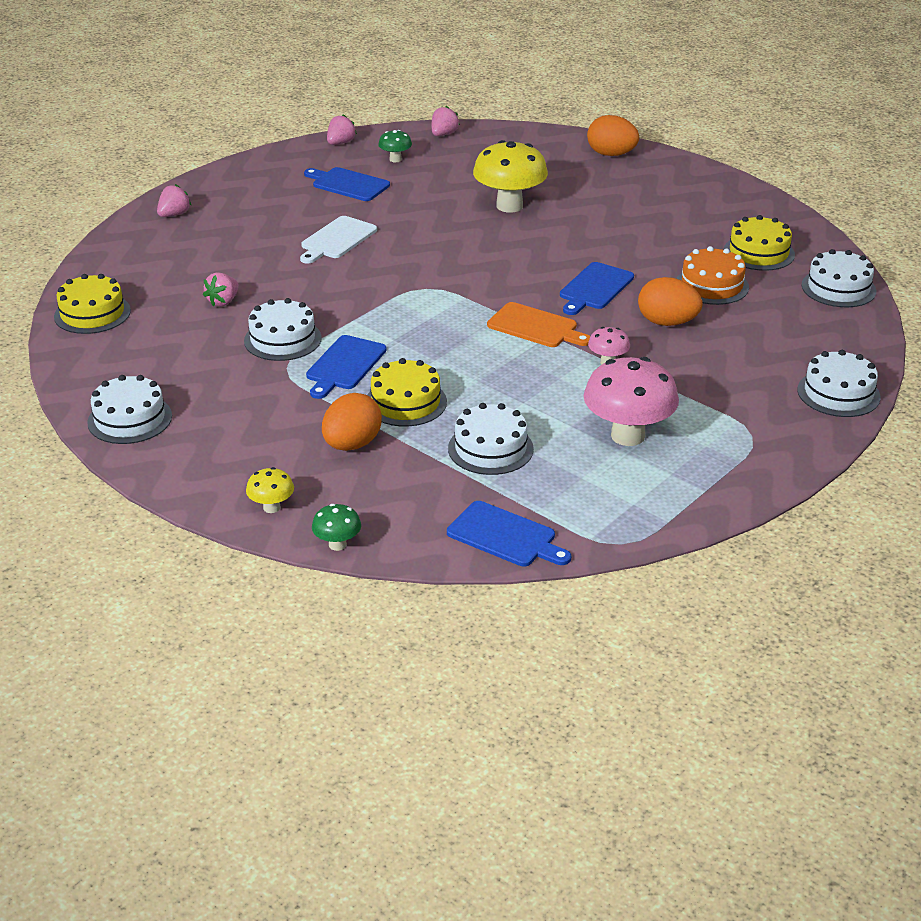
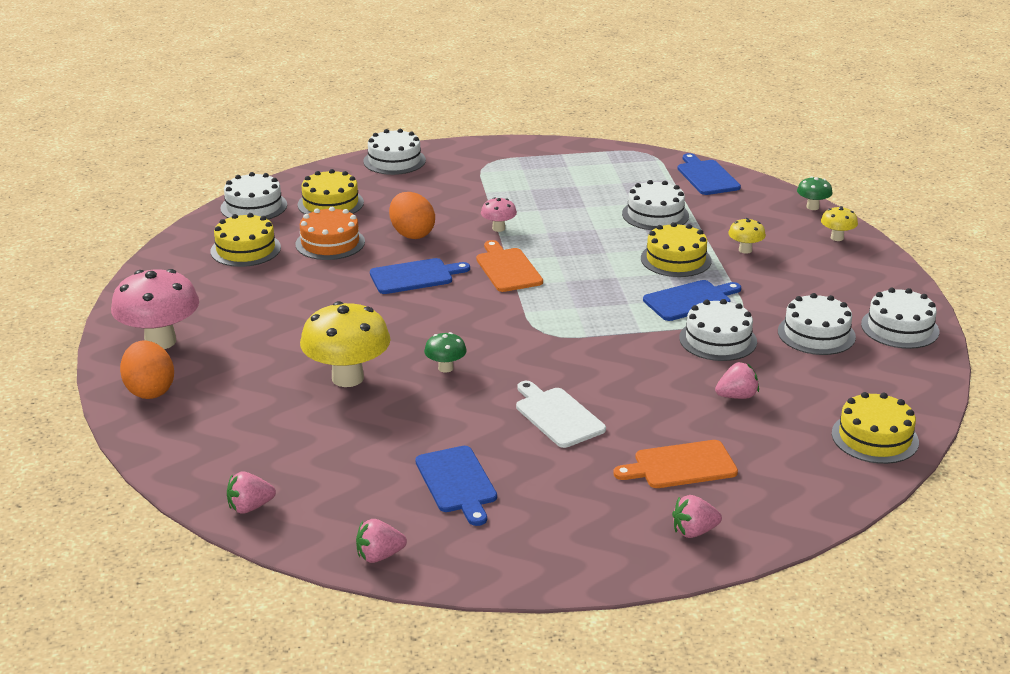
camera: 140 degrees left, 5 degrees down
(203, 380) = (816, 334): none -> white cake
(218, 244) = (681, 465): none -> orange cutting board
(337, 239) = (557, 416): white cutting board -> white cutting board turned 105 degrees counterclockwise
(352, 444) = (745, 250): orange egg -> yellow mushroom
(395, 159) = (358, 494): green mushroom -> green mushroom (445, 368)
(628, 436) = (559, 189): pink mushroom -> pink mushroom (160, 341)
(789, 319) = (330, 203): none -> yellow cake

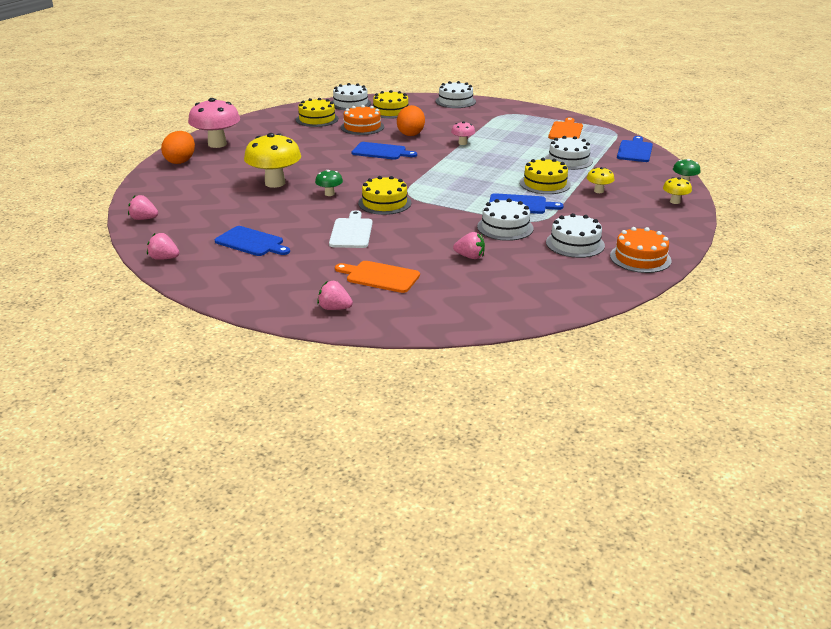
camera: 35 degrees right, 0 degrees up
(457, 482) = (251, 242): blue cutting board -> blue cutting board turned 75 degrees counterclockwise
(507, 269) = (437, 161): orange cutting board -> orange cutting board (566, 131)
(875, 438) = (524, 305): yellow cake -> yellow cake (384, 203)
(900, 328) = (640, 258): white cake -> orange cake

